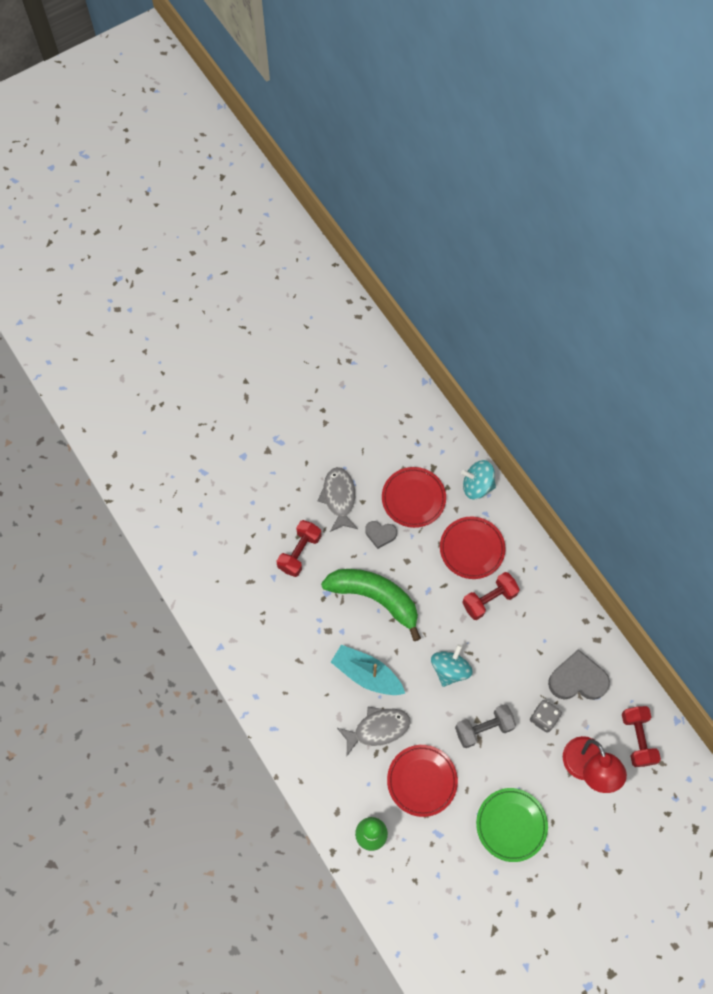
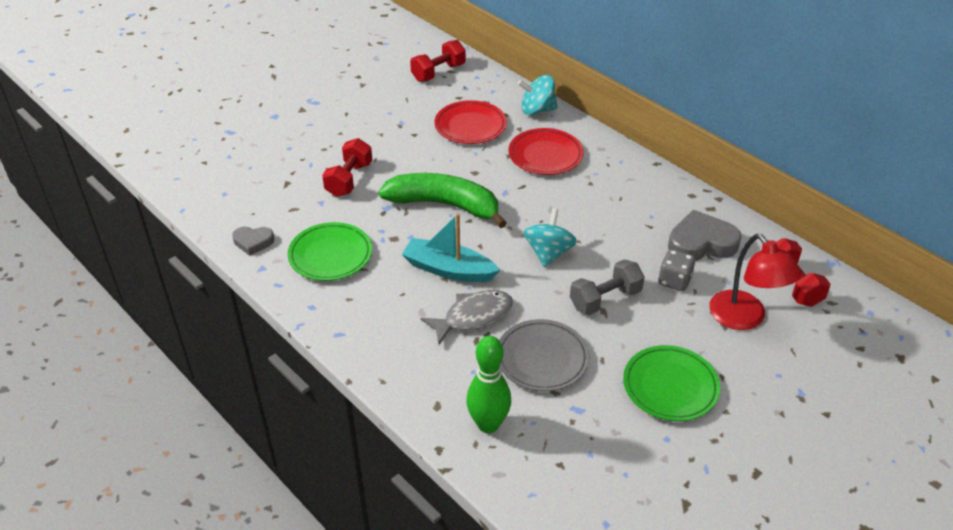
camera: 10 degrees left, 25 degrees down
(275, 642) = (330, 255): none -> green plate
(339, 498) = (387, 134): grey fish -> none
(380, 534) = (440, 156): grey heart -> grey heart (253, 242)
(422, 781) = (542, 359): red plate -> grey plate
(489, 599) = (577, 191): red dumbbell -> red dumbbell (438, 72)

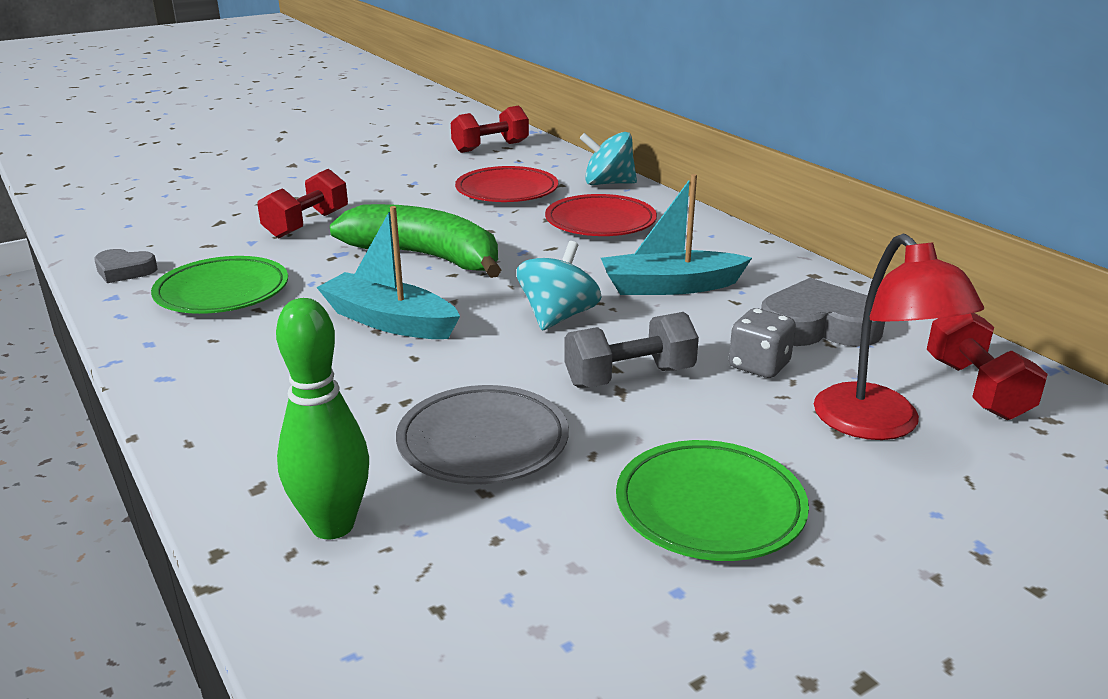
camera: 10 degrees right, 15 degrees down
(473, 317) = (395, 378): grey fish -> none
(607, 217) = (670, 286): none -> turquoise boat

